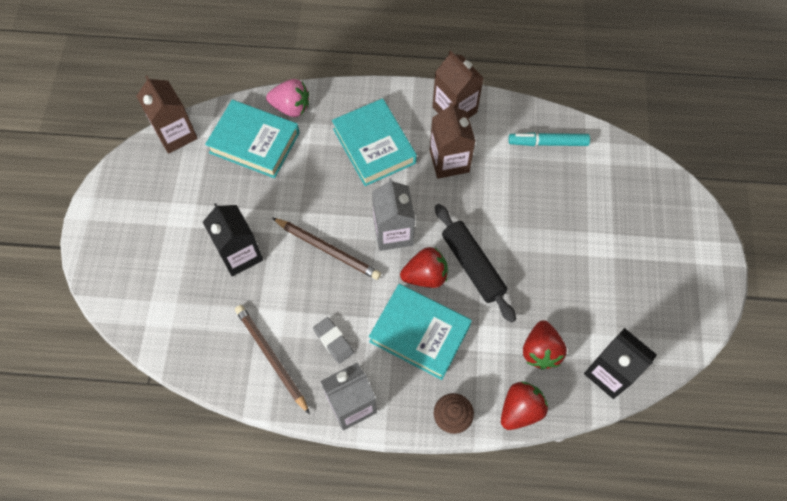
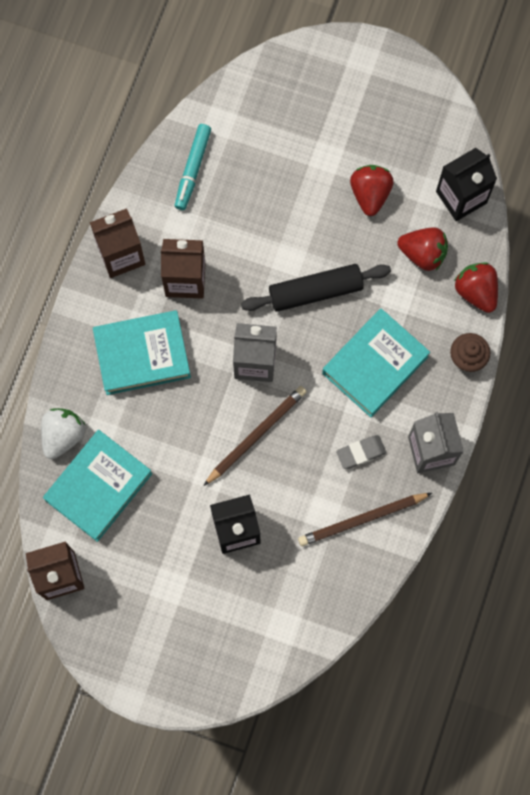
camera: 75 degrees left, 10 degrees up
(291, 107) = (63, 435): pink strawberry -> white strawberry
(425, 276) = (313, 342): red strawberry -> red strawberry (370, 194)

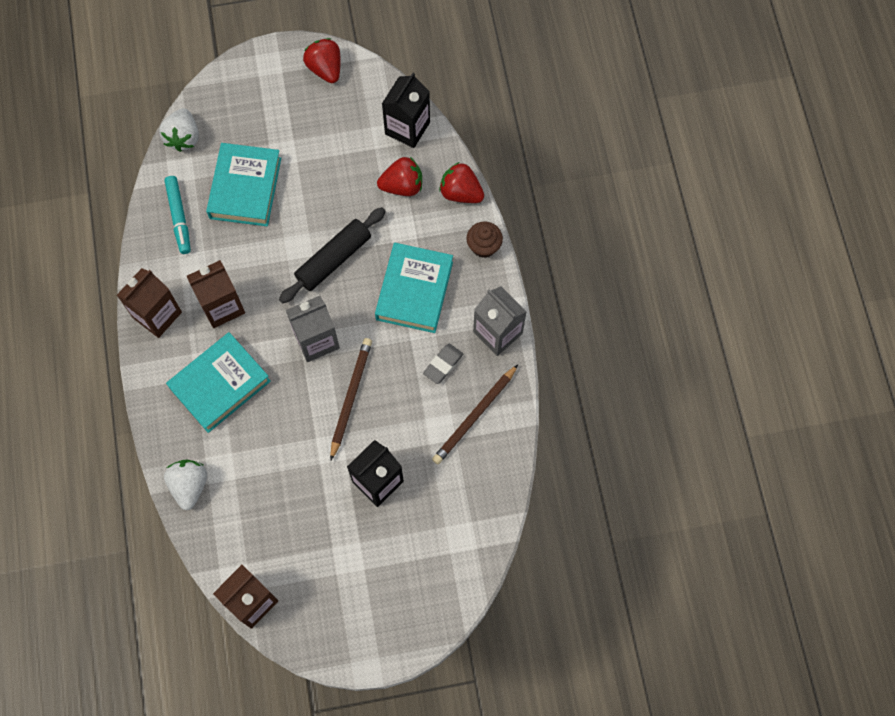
camera: 30 degrees left, 5 degrees down
(98, 487) = (243, 511): turquoise book -> turquoise book (245, 188)
(240, 91) = (183, 137): none -> white strawberry
(370, 194) = (334, 162): red strawberry -> red strawberry (325, 68)

